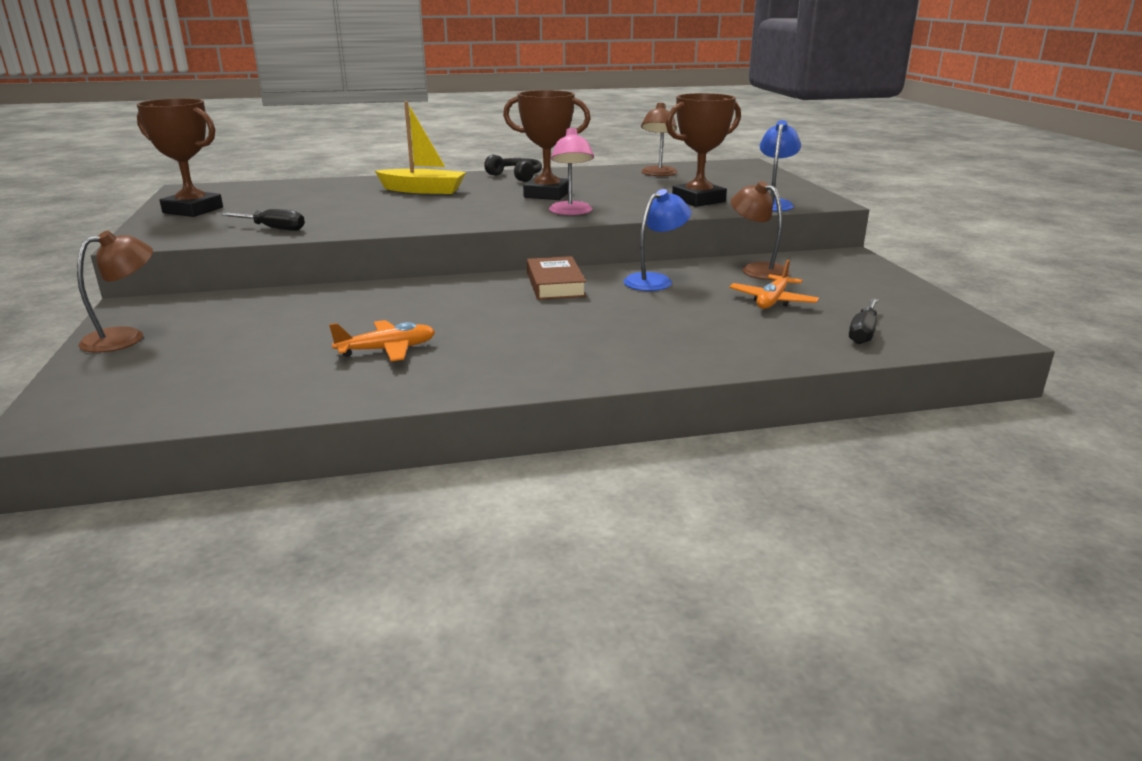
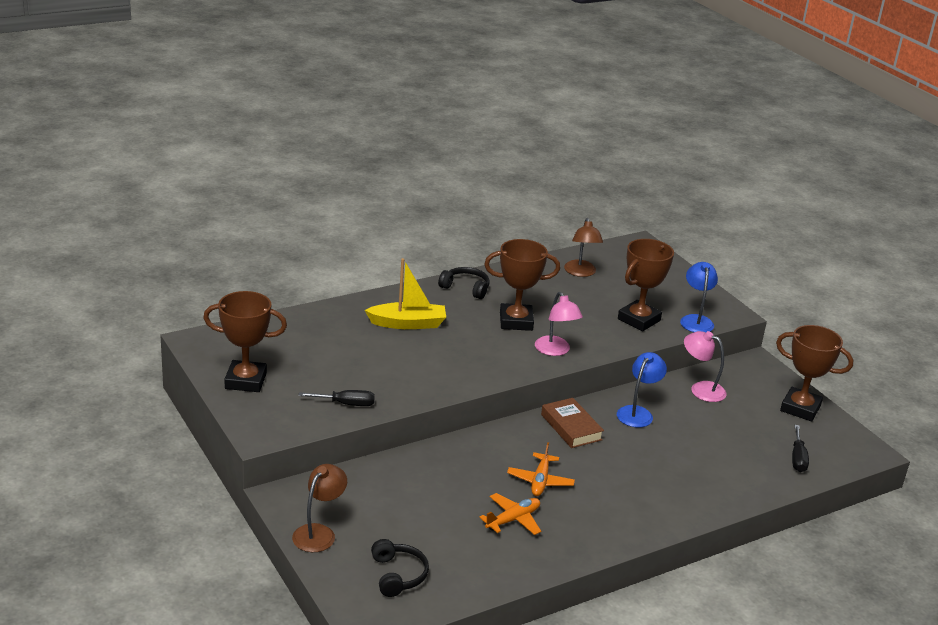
camera: 20 degrees left, 5 degrees up
(162, 383) = (398, 575): none -> black headphones
(757, 269) = (701, 389): brown lamp -> pink lamp
(772, 301) = (728, 429): orange plane -> orange plane (540, 481)
(891, 292) = (800, 408): none -> brown trophy

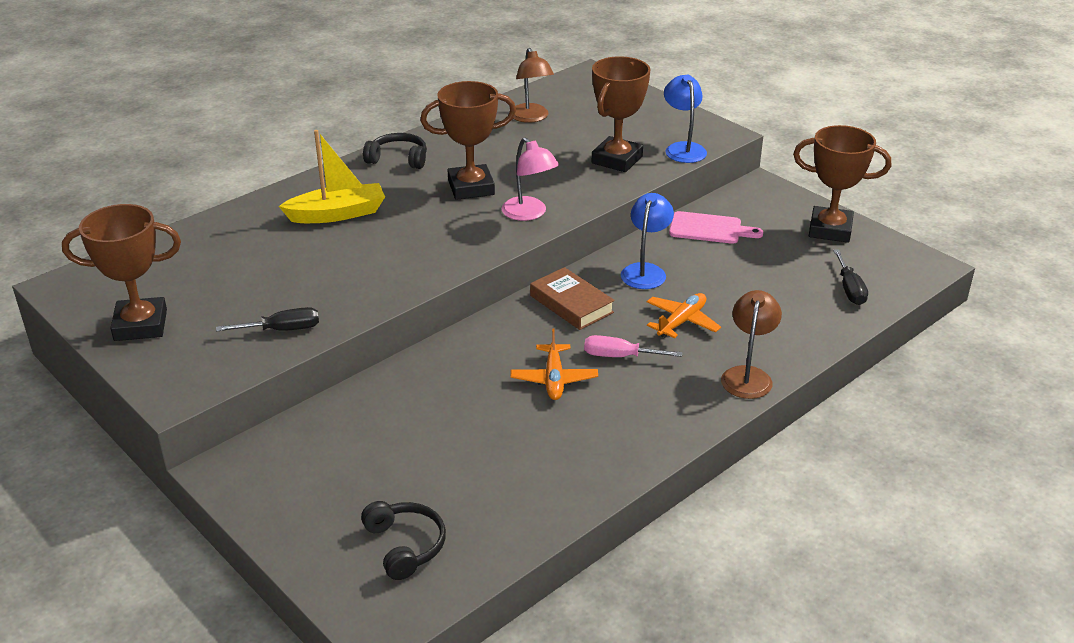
camera: 10 degrees left, 5 degrees up
(319, 533) = (284, 510): brown lamp -> brown lamp (748, 375)
(513, 520) = (535, 437): orange plane -> orange plane (681, 322)
(596, 474) = (619, 356): none -> pink screwdriver
(701, 389) = (709, 229): pink lamp -> pink cutting board

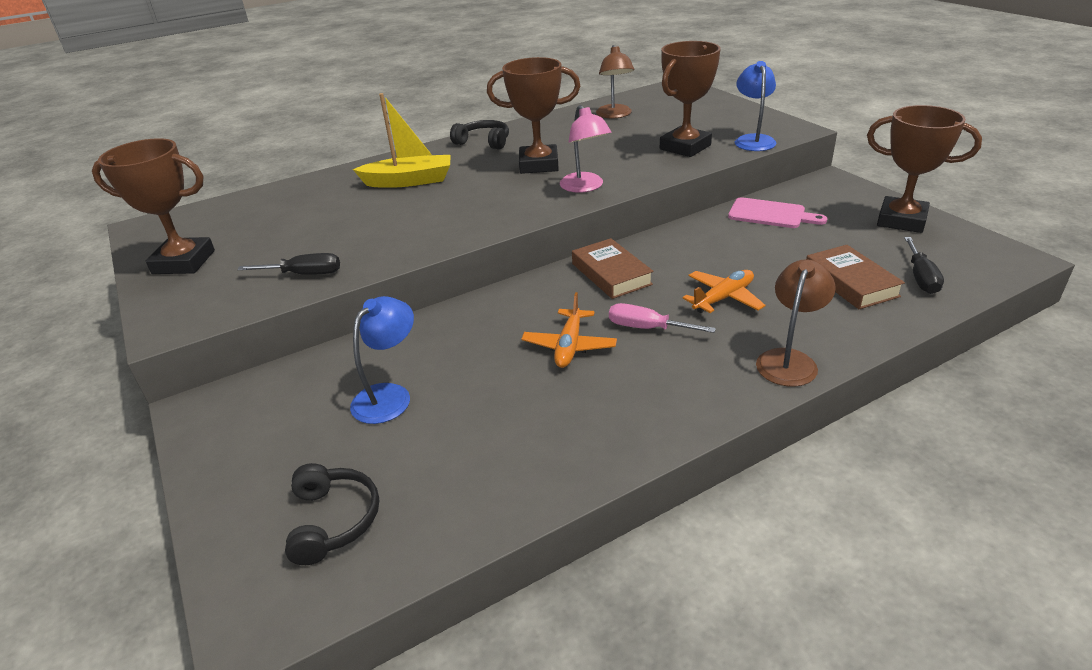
camera: 15 degrees right, 0 degrees up
(645, 271) = (696, 248): blue lamp -> blue lamp (389, 395)
(791, 298) = (850, 282): none -> brown book

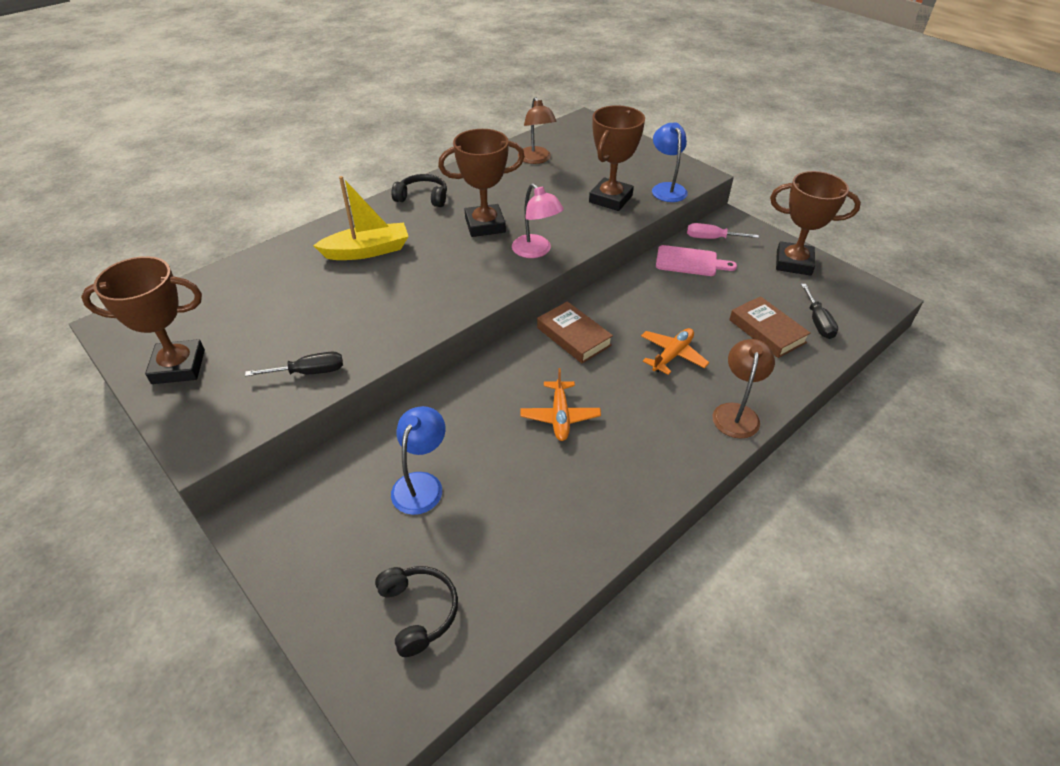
camera: 15 degrees left, 10 degrees up
(647, 328) = (618, 391): pink screwdriver -> pink screwdriver (711, 238)

